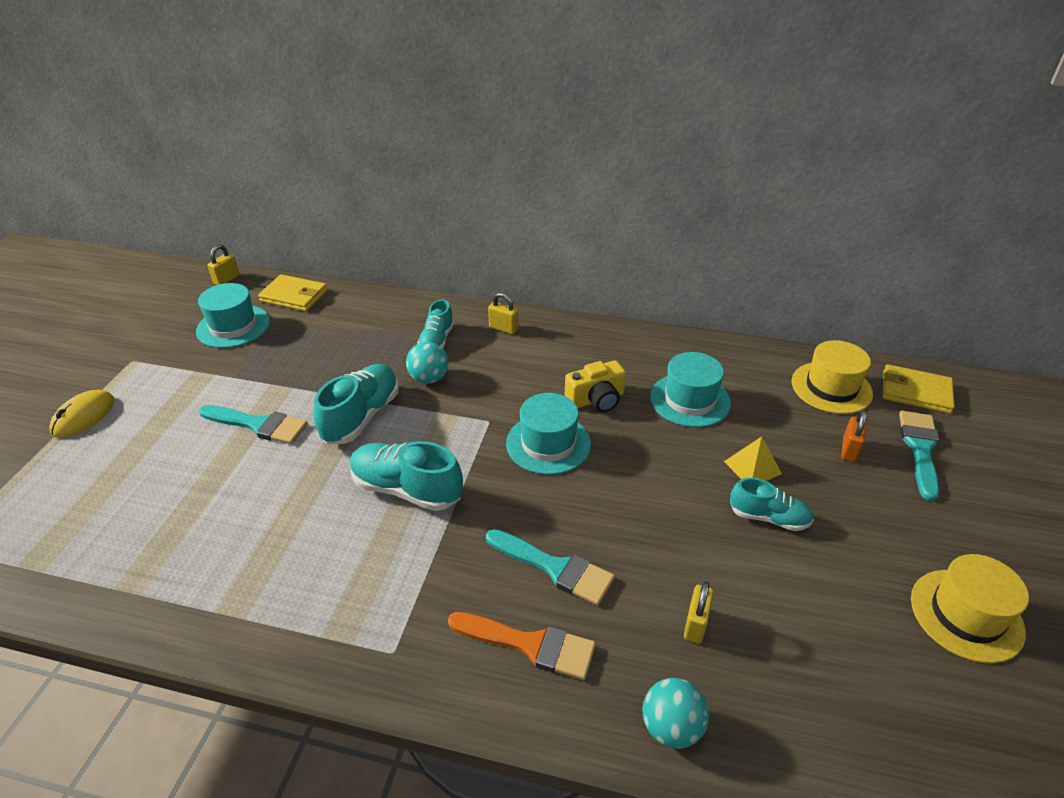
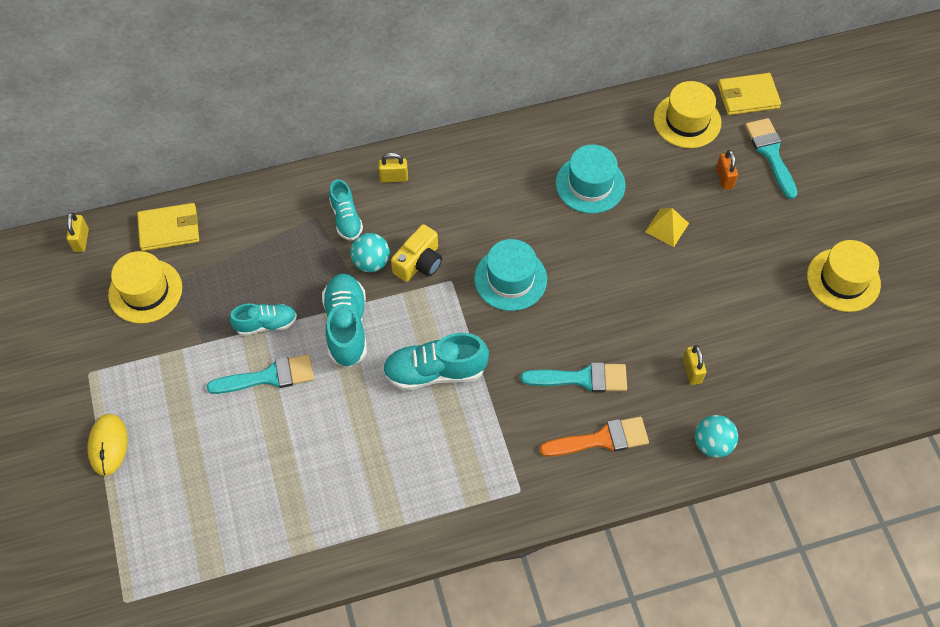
camera: 30 degrees left, 20 degrees up
(233, 326) = (145, 291): turquoise hat -> yellow hat
(596, 399) = (519, 218): yellow camera -> yellow camera (419, 263)
(768, 517) = (697, 266): turquoise shoe -> turquoise shoe (266, 324)

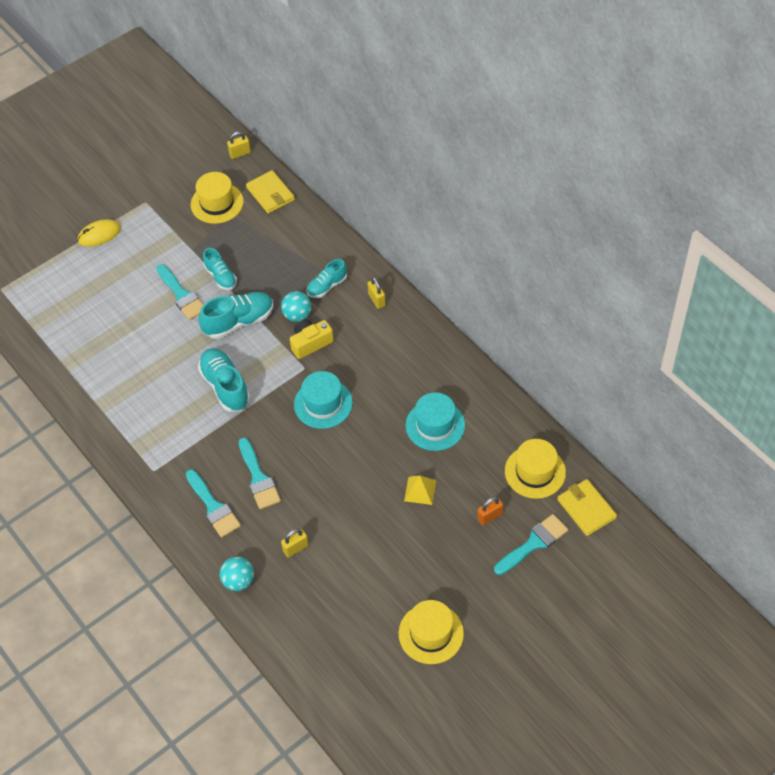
camera: 70 degrees right, 5 degrees down
(419, 263) = (310, 343): yellow camera -> yellow camera turned 135 degrees clockwise
(601, 439) = (213, 507): orange brush -> turquoise brush

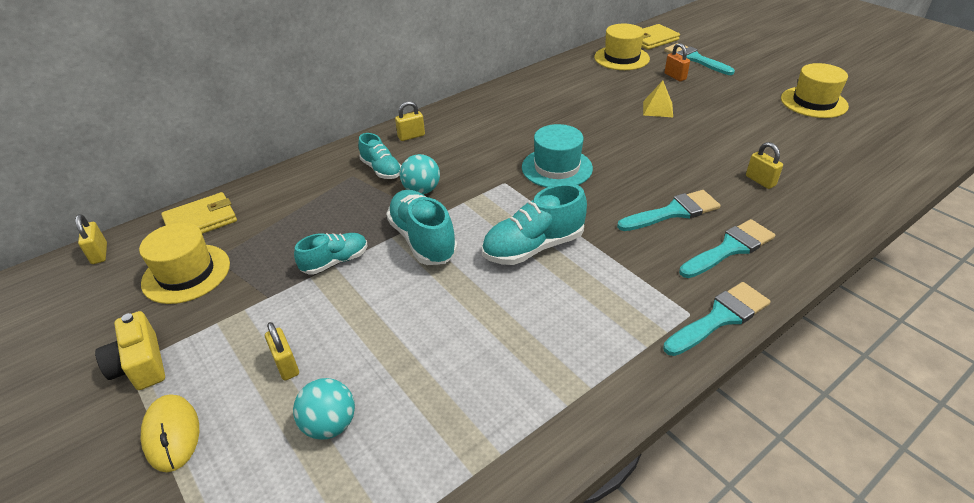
camera: 90 degrees left, 15 degrees down
(137, 270) = (286, 365): none -> yellow padlock
(182, 295) = (358, 303): turquoise brush -> turquoise brush (719, 318)
(238, 581) = (827, 221): turquoise ball -> turquoise ball (330, 425)
(310, 343) = (467, 179): yellow camera -> yellow camera (140, 365)
(435, 425) = (578, 102): turquoise hat -> none

